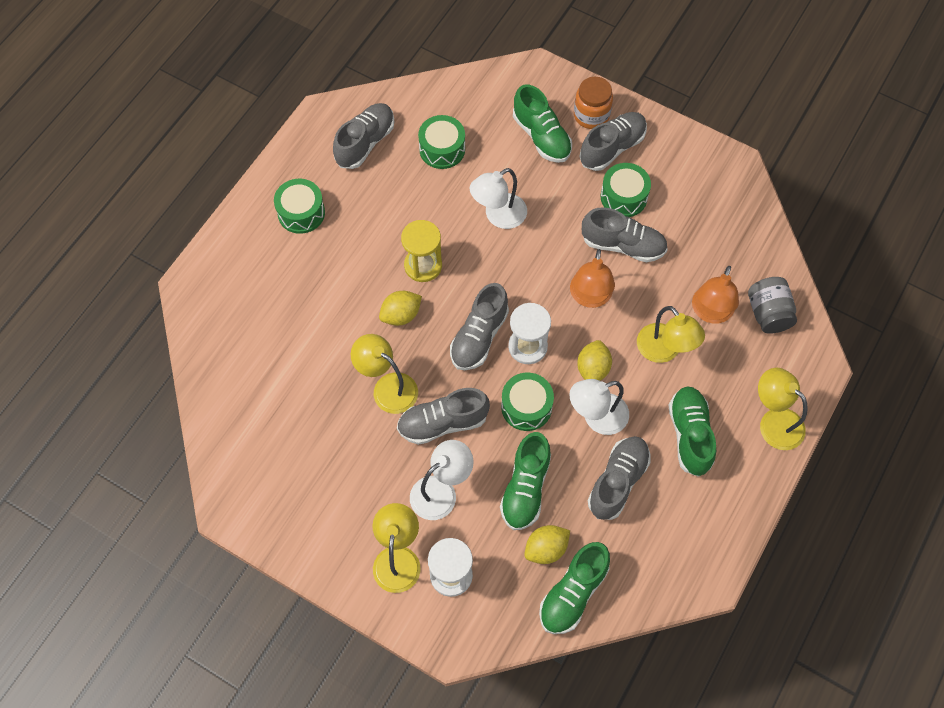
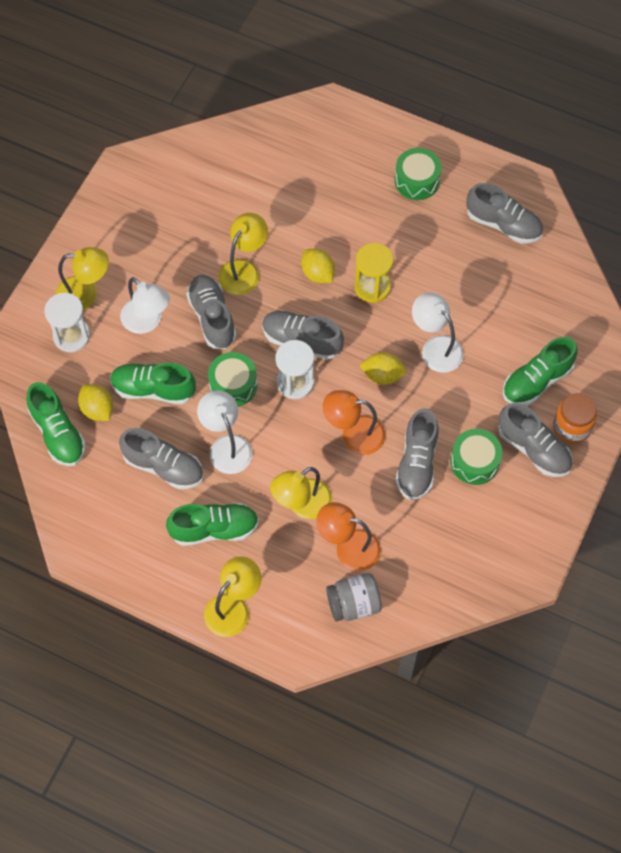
camera: 85 degrees right, 0 degrees up
(442, 149) = (507, 291): green drum -> none
(573, 593) = (58, 433): green shoe -> green shoe turned 150 degrees counterclockwise
(593, 369) = (277, 440): yellow lemon -> yellow lemon (382, 375)

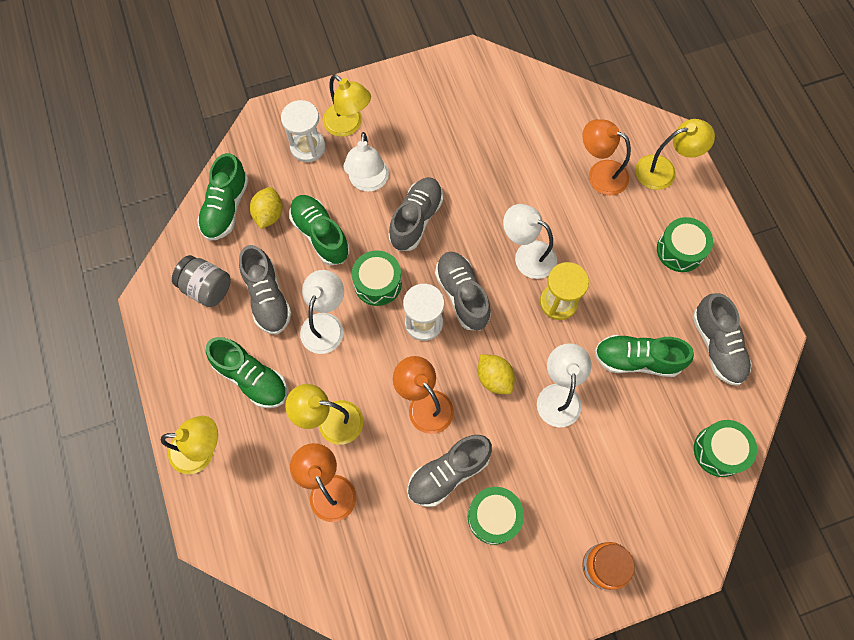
camera: 45 degrees right, 5 degrees up
(244, 270) = (475, 204): yellow lamp -> yellow lamp (663, 170)
(309, 173) = (600, 173): none -> orange lamp
(317, 274) = (527, 255): yellow lemon -> white lamp
(353, 604) = (285, 537): grey jar -> grey jar (206, 288)
(533, 449) = (552, 553): grey shoe -> none
(537, 381) = (613, 499): green shoe -> green shoe (637, 360)
(570, 290) = (719, 451): none -> green drum

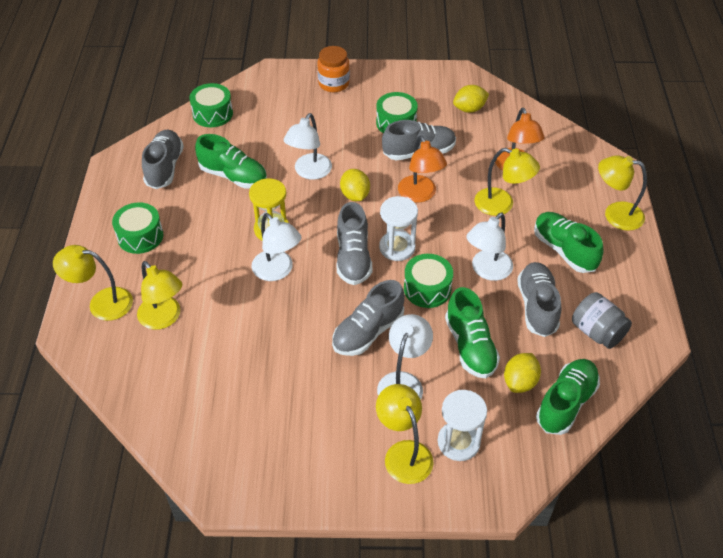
camera: 160 degrees left, 20 degrees down
(410, 579) = (469, 109): none -> yellow lemon
(600, 173) = (164, 318): orange lamp -> yellow lamp

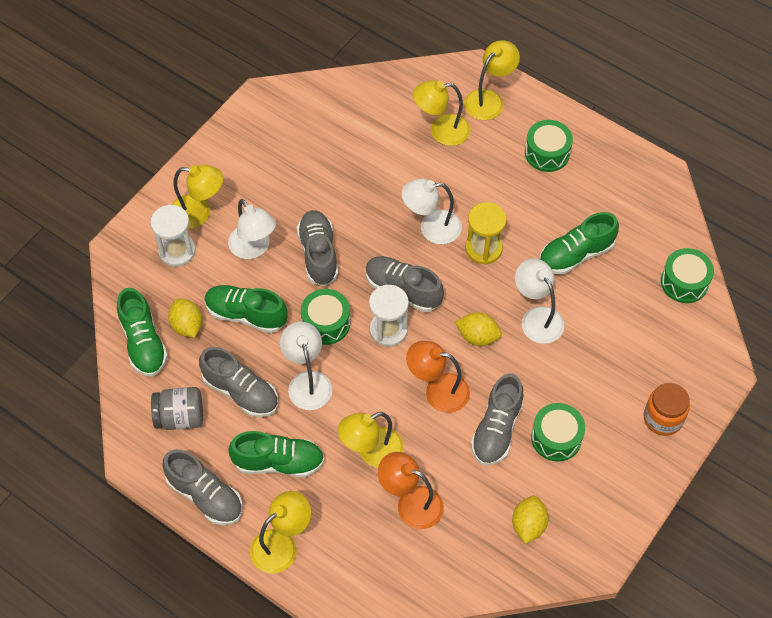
camera: 125 degrees right, 10 degrees up
(165, 167) = (627, 207): grey shoe -> grey shoe (205, 496)

